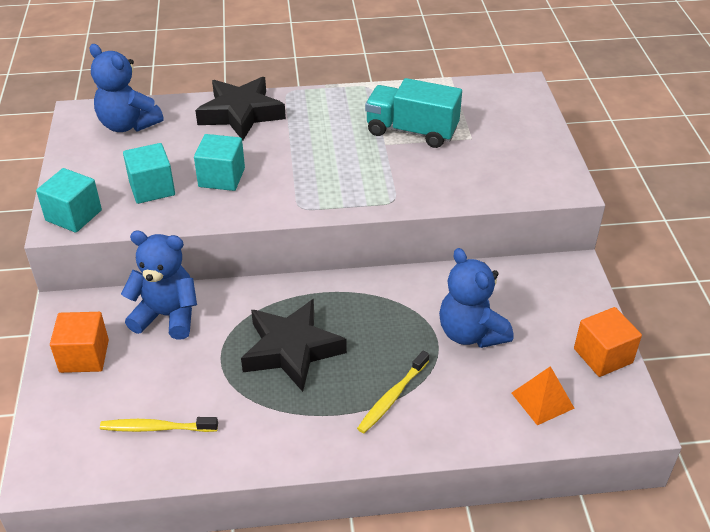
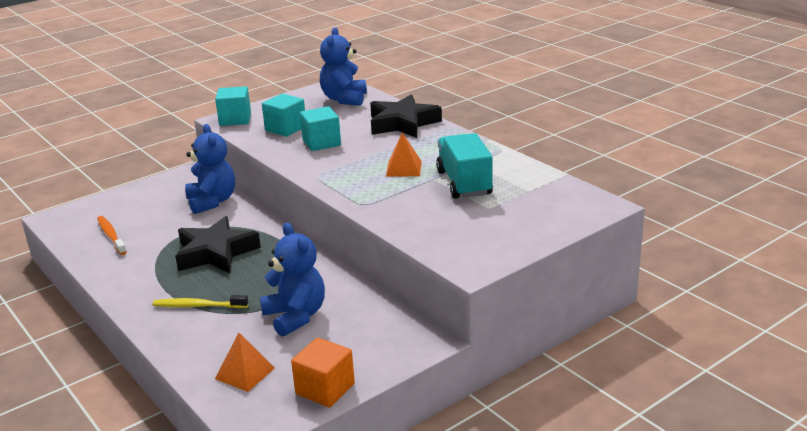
camera: 60 degrees right, 15 degrees down
(84, 356) = (156, 192): orange cube -> none
(156, 428) = (111, 235): yellow toothbrush -> orange toothbrush
(344, 151) = (404, 168): none -> orange pyramid
(470, 333) = (295, 316): blue teddy bear -> blue teddy bear turned 120 degrees clockwise

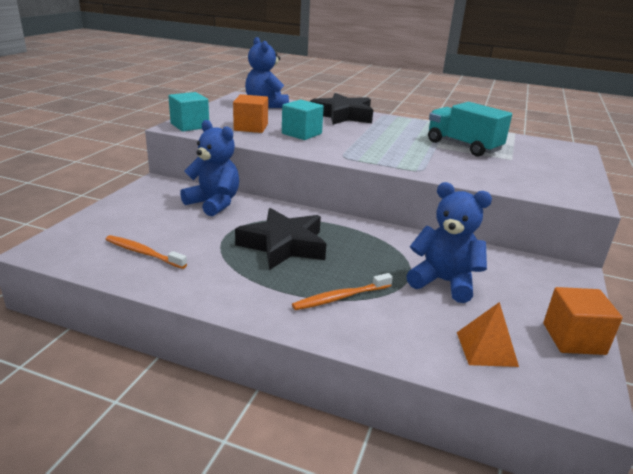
camera: 35 degrees left, 0 degrees up
(198, 306) = (340, 297): yellow toothbrush -> orange toothbrush
(285, 128) = (251, 127): turquoise cube -> orange cube
(404, 168) = (401, 143): orange pyramid -> none

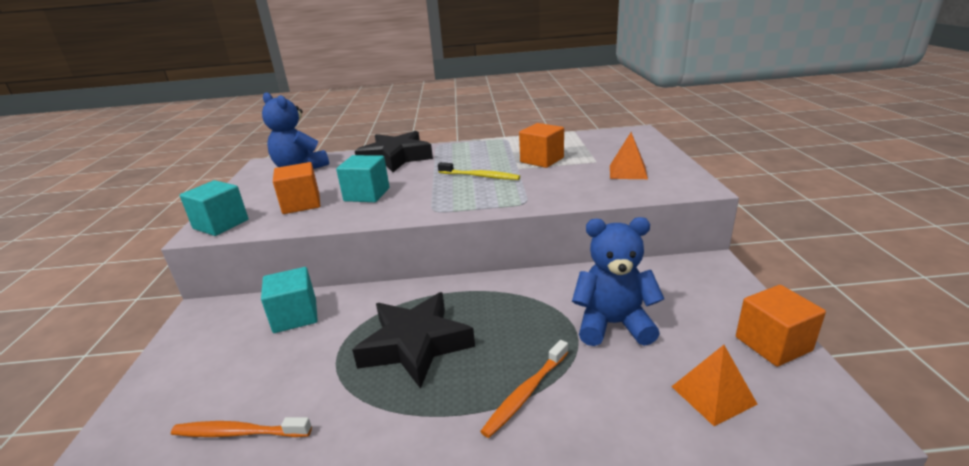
camera: 20 degrees left, 0 degrees up
(214, 203) = (295, 316): blue teddy bear -> turquoise cube
(399, 144) = (480, 176): none -> yellow toothbrush
(463, 146) = (542, 160): turquoise truck -> orange cube
(533, 173) = (628, 172): none -> orange pyramid

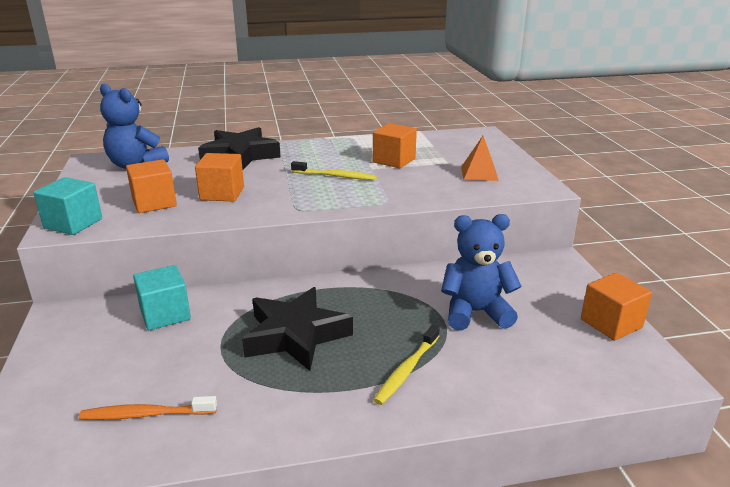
camera: 10 degrees left, 0 degrees up
(367, 194) = (222, 193): turquoise cube -> orange cube
(526, 393) = (407, 370): orange toothbrush -> yellow toothbrush
(713, 395) = (564, 364): orange pyramid -> none

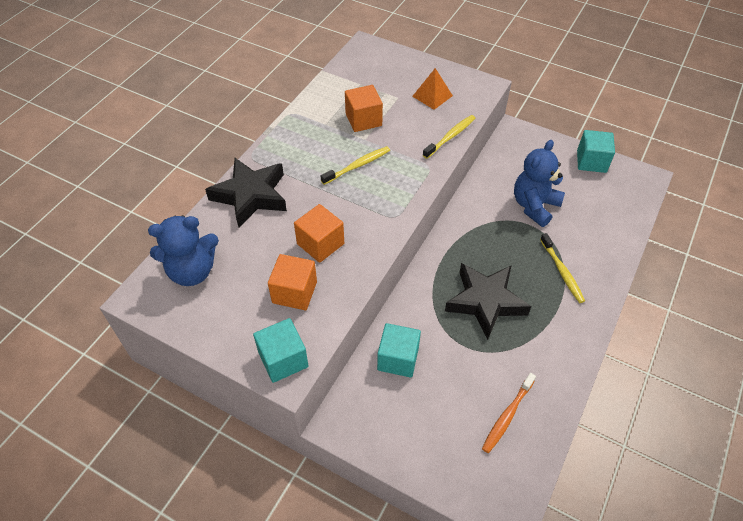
camera: 50 degrees left, 25 degrees up
(443, 197) = (450, 137): none -> yellow toothbrush
(611, 323) = (591, 161): orange cube -> turquoise cube

